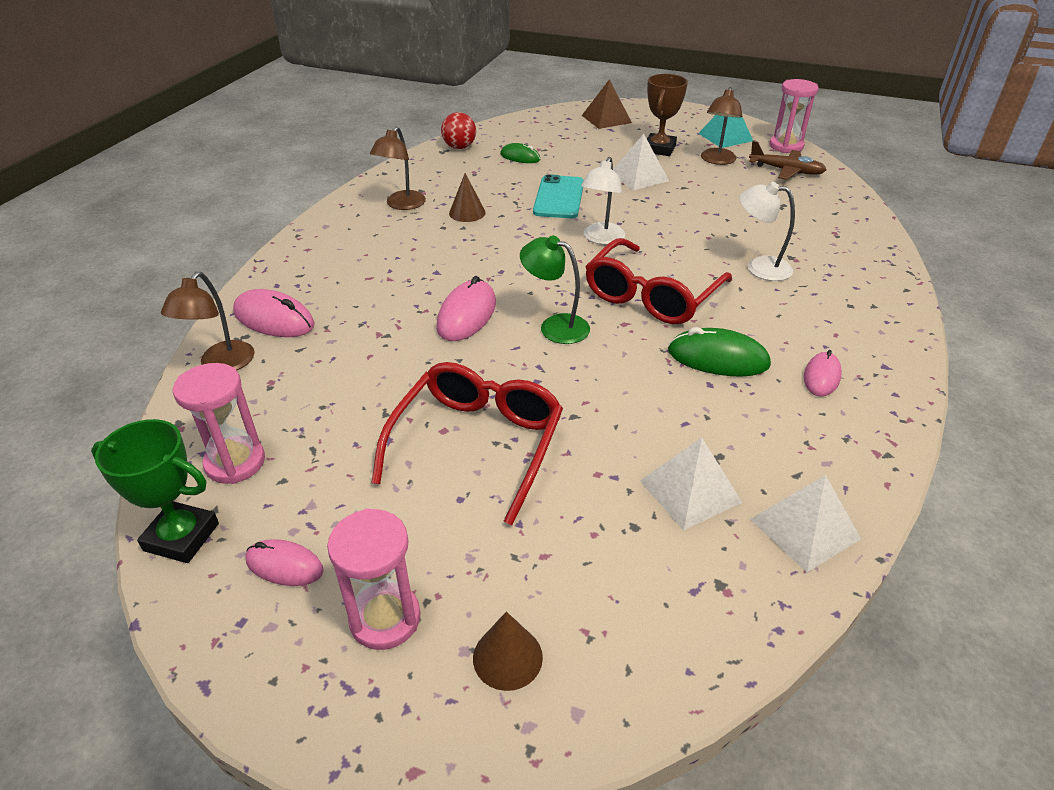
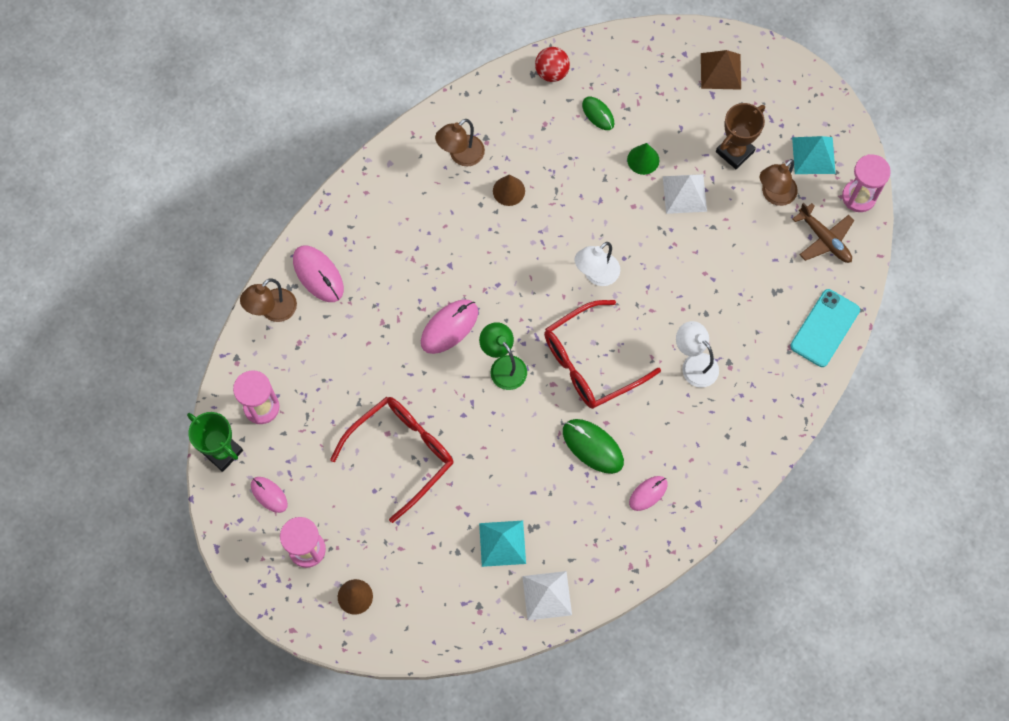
camera: 25 degrees right, 30 degrees up
(559, 197) = (596, 198): turquoise phone -> turquoise phone (824, 328)
(583, 169) = (643, 160): none -> green cone
(690, 491) = (502, 543): white pyramid -> turquoise pyramid

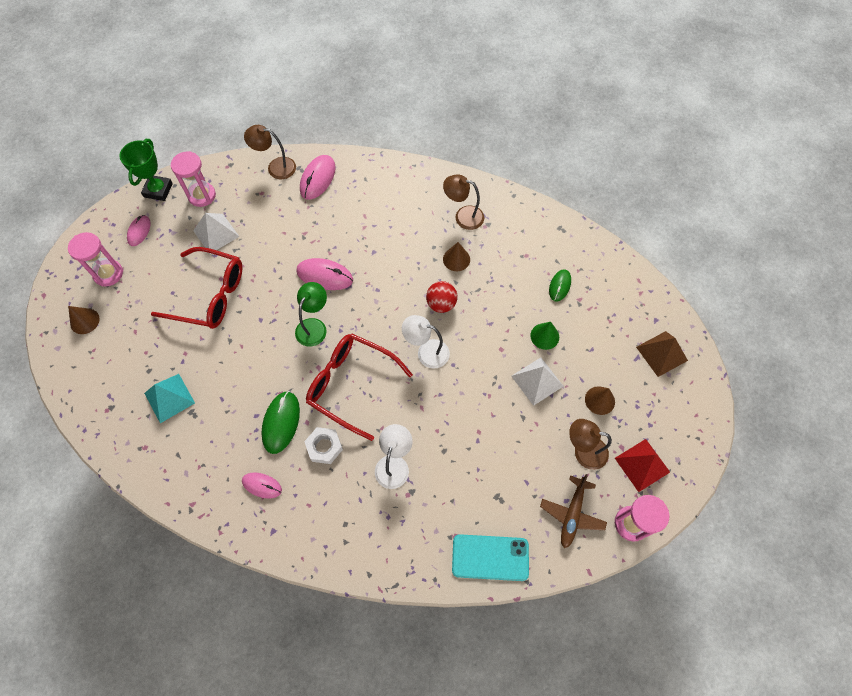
camera: 60 degrees right, 5 degrees down
(547, 595) = (140, 452): white pyramid -> white pyramid (216, 233)
(551, 73) = (570, 239): red ball -> red ball (441, 304)
(641, 418) = (324, 447): none -> white nut
(735, 152) = (600, 400): brown trophy -> brown cone
(813, 155) = (642, 465): turquoise pyramid -> red pyramid

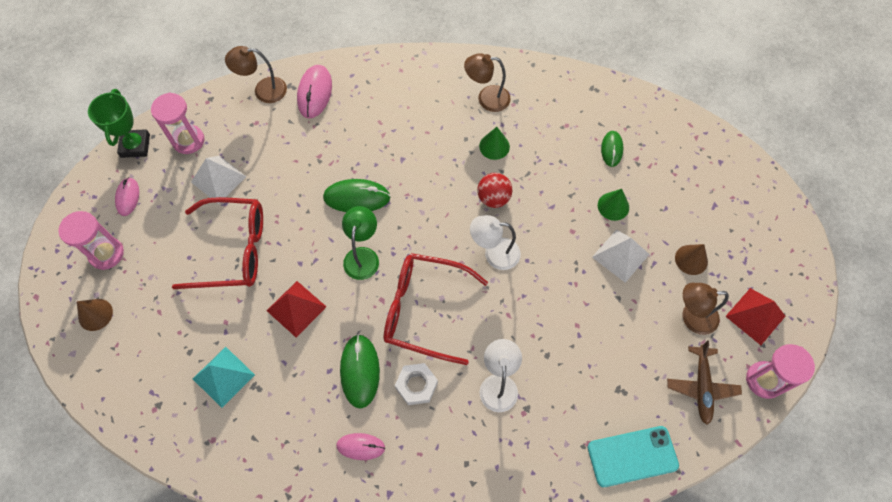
camera: 15 degrees left, 0 degrees up
(245, 356) = (296, 308): none -> red pyramid
(325, 276) = (357, 197): pink mouse -> green mouse
(456, 259) = (494, 146): brown cone -> green cone
(661, 353) = (737, 195): brown pyramid -> none

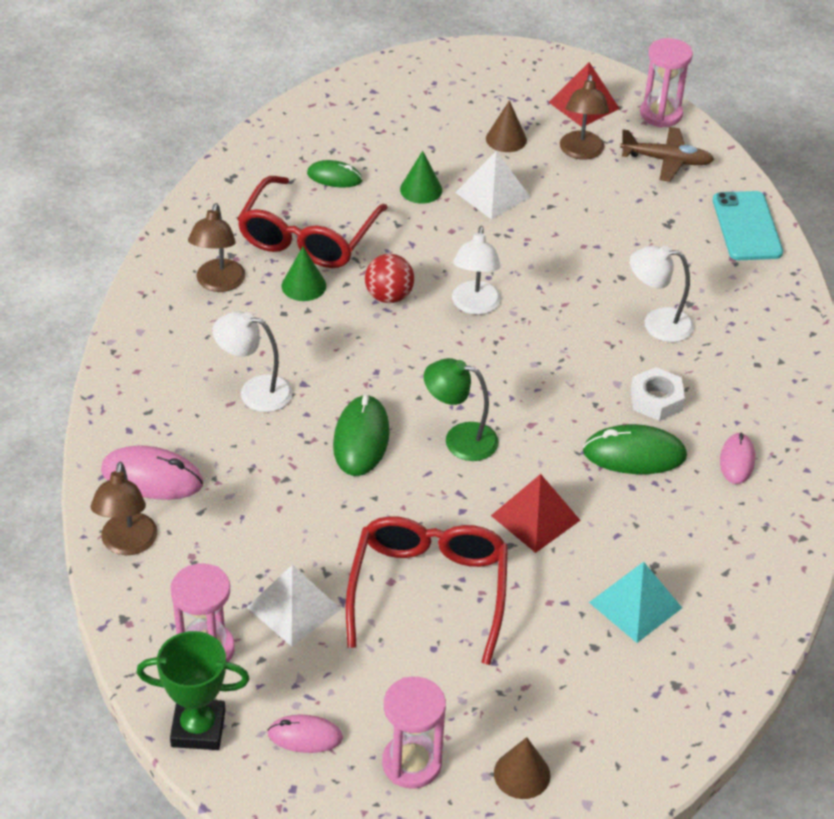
camera: 85 degrees left, 20 degrees down
(391, 133) = (255, 391): none -> white lamp
(424, 310) = (550, 382): red glasses -> red glasses (308, 237)

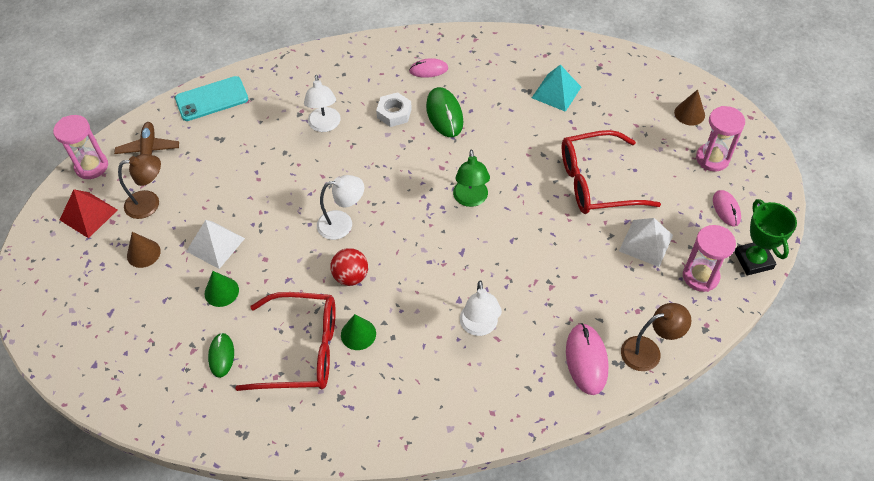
camera: 105 degrees left, 10 degrees up
(218, 283) = (376, 393): brown lamp -> none
(361, 439) = (495, 251): green mouse -> none
(535, 518) = (516, 148): red pyramid -> none

